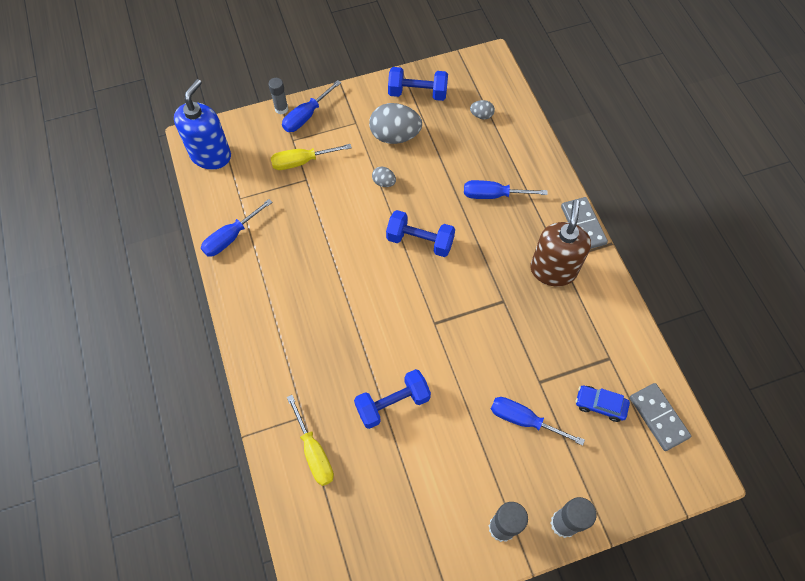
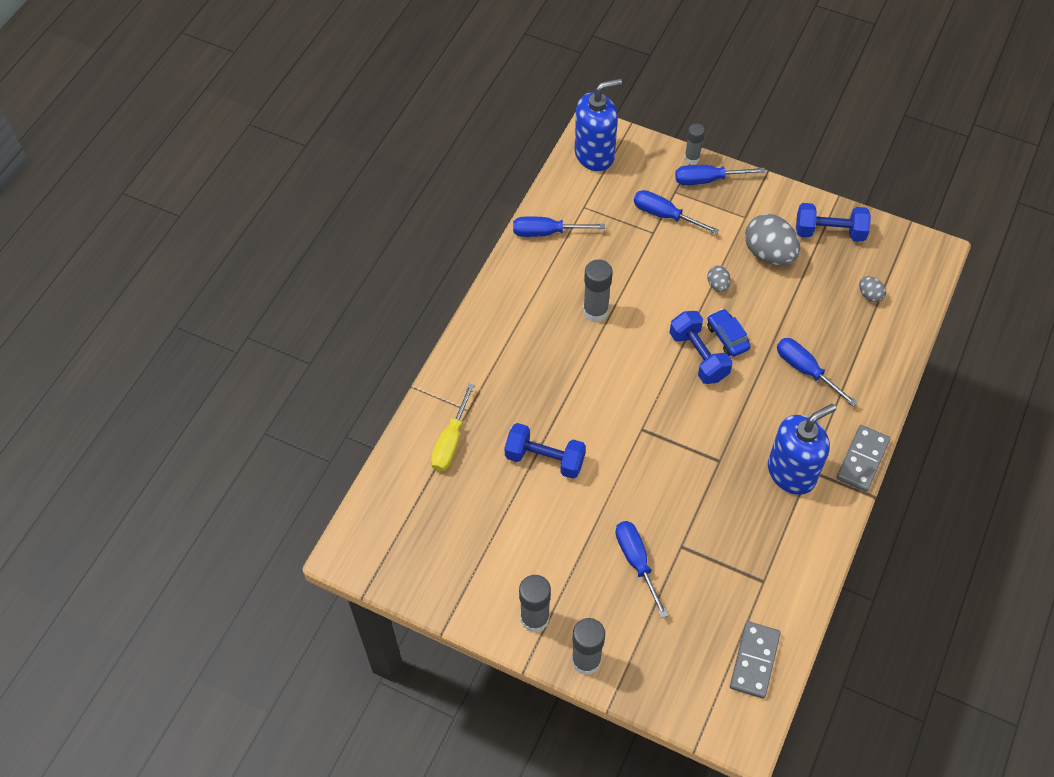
camera: 45 degrees right, 5 degrees down
(302, 161) = (665, 215): yellow screwdriver -> blue screwdriver
(322, 266) = (595, 311): none -> grey glue stick
(417, 93) = (829, 232): blue dumbbell -> blue dumbbell turned 45 degrees counterclockwise
(553, 270) = (791, 472): brown soap dispenser -> blue soap dispenser
(600, 405) = (713, 607): blue car -> blue car (727, 337)

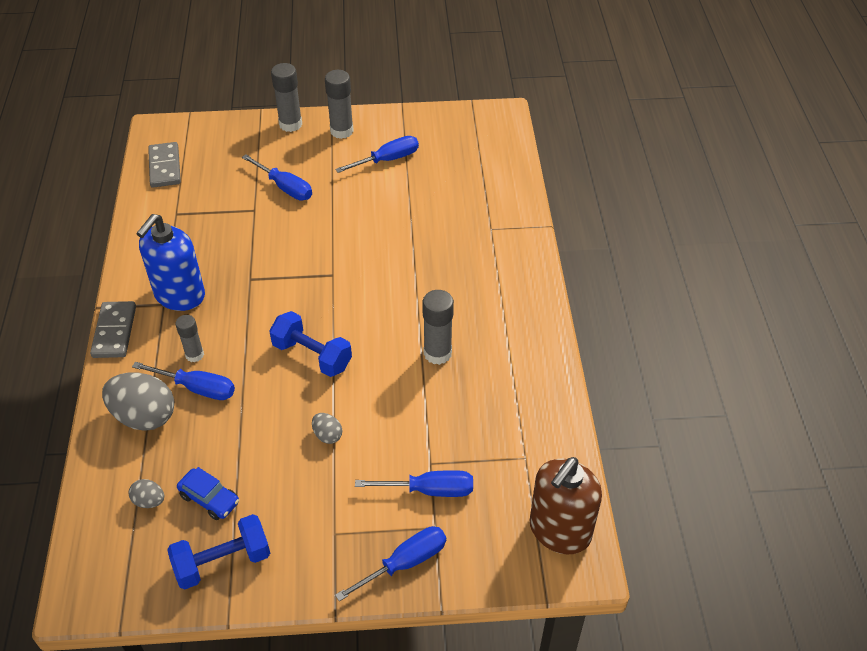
camera: 150 degrees right, 10 degrees down
(451, 441) = (486, 203): yellow screwdriver -> none
(545, 459) = (401, 221): blue dumbbell -> none
(547, 232) = (542, 410): blue screwdriver -> blue screwdriver (387, 160)
(594, 154) = (559, 531): blue soap dispenser -> brown soap dispenser
(692, 158) = (440, 585): grey glue stick -> grey glue stick (194, 355)
(727, 337) = (291, 386): blue car -> blue car (209, 499)
(769, 254) = (286, 498): grey egg -> grey egg (144, 416)

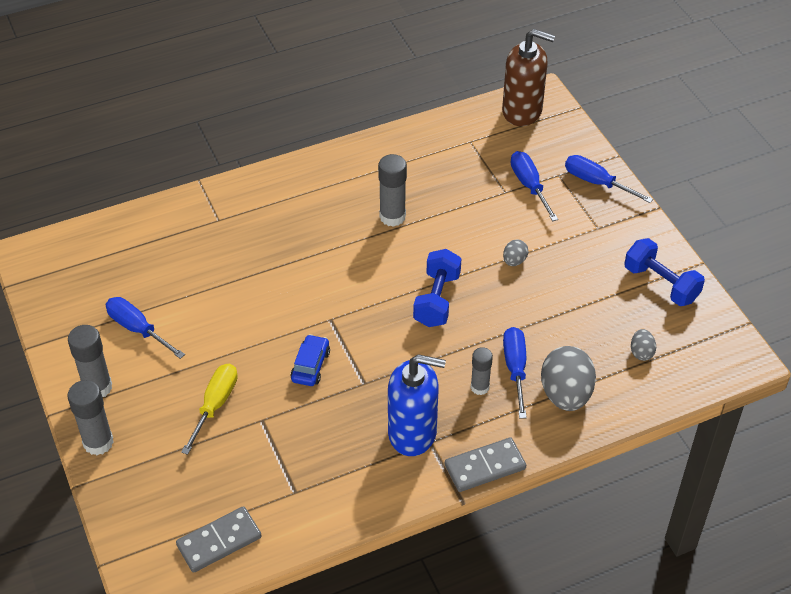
camera: 110 degrees left, 0 degrees up
(209, 499) = (615, 314): blue car -> blue car (310, 366)
(285, 187) = (215, 405): blue screwdriver -> yellow screwdriver

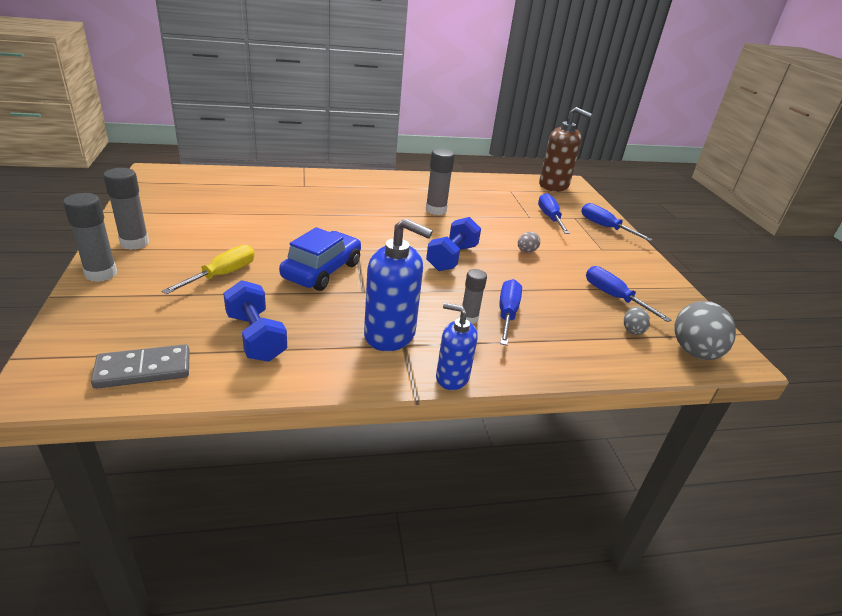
camera: 10 degrees right, 15 degrees down
(138, 329) = (197, 221): blue screwdriver -> blue screwdriver (614, 297)
(310, 366) = (322, 271): blue car -> blue car, size x1.71
(485, 467) = (452, 377): grey domino -> blue soap dispenser
(565, 394) = (551, 342): grey egg -> grey egg (694, 352)
(661, 284) = (655, 291): blue dumbbell -> blue dumbbell (256, 337)

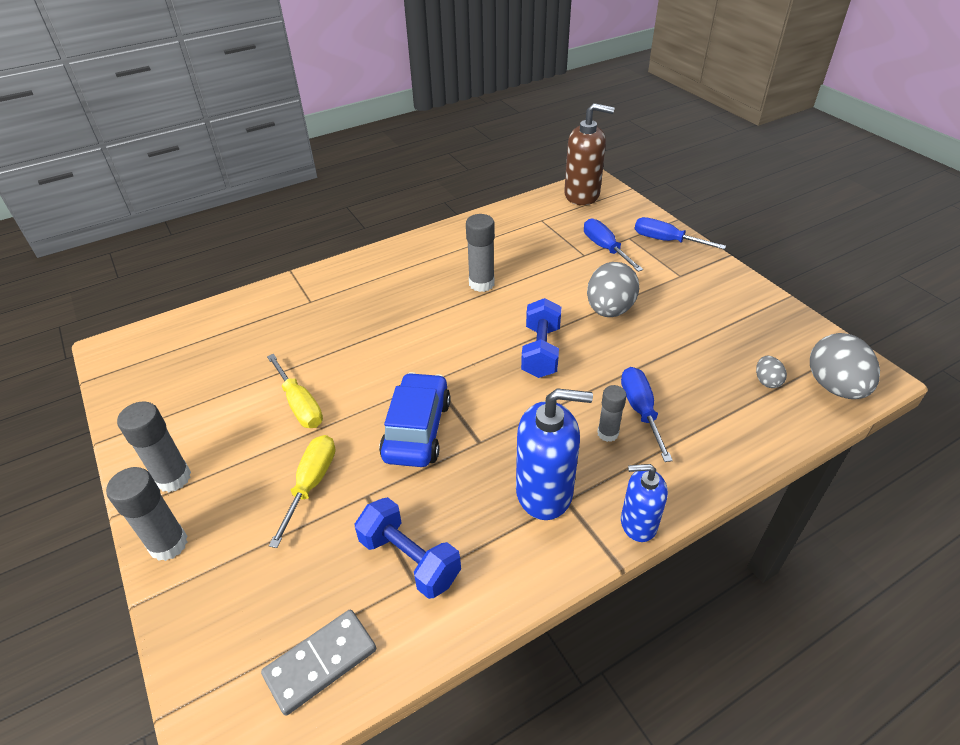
camera: 15 degrees left, 10 degrees up
(250, 233) = (299, 404): none -> yellow screwdriver
(526, 251) = (609, 310): grey egg -> grey egg, size x2.09
(614, 297) = (727, 342): blue screwdriver -> none

